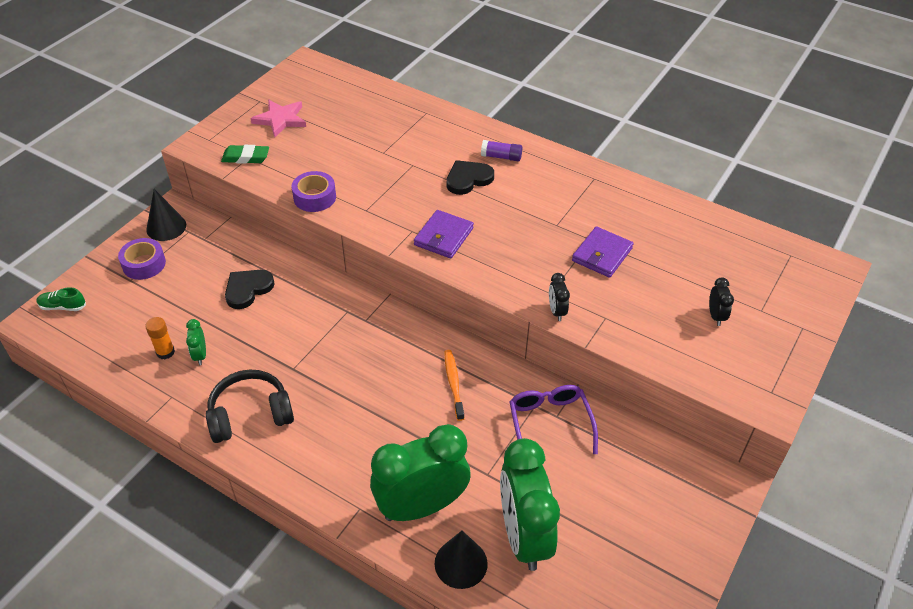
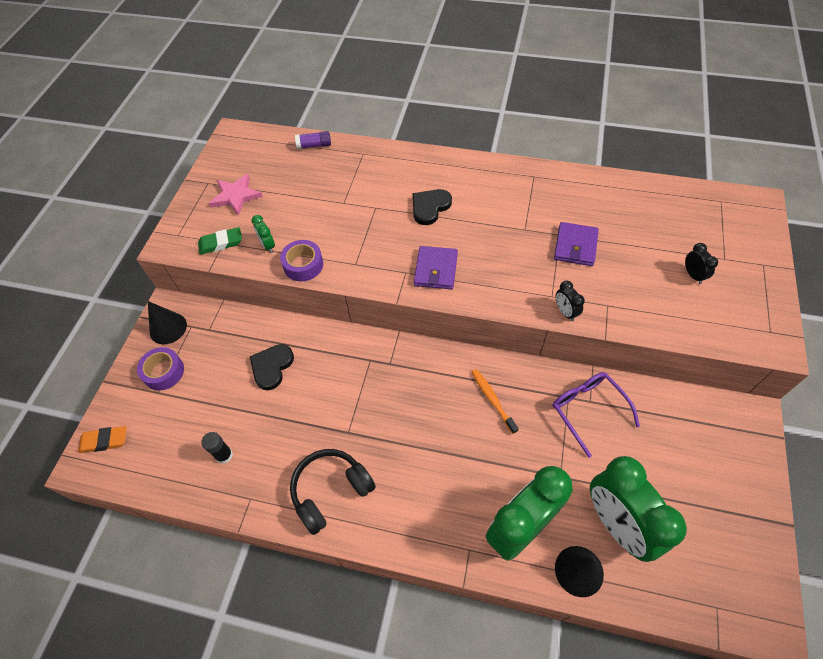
camera: 15 degrees left, 10 degrees up
(63, 307) = (104, 441): green shoe -> orange eraser
(165, 352) = (224, 455): orange glue stick -> black glue stick
(200, 355) = (258, 447): green clock -> green clock (268, 245)
(501, 157) = (447, 178): purple glue stick -> purple glue stick (314, 145)

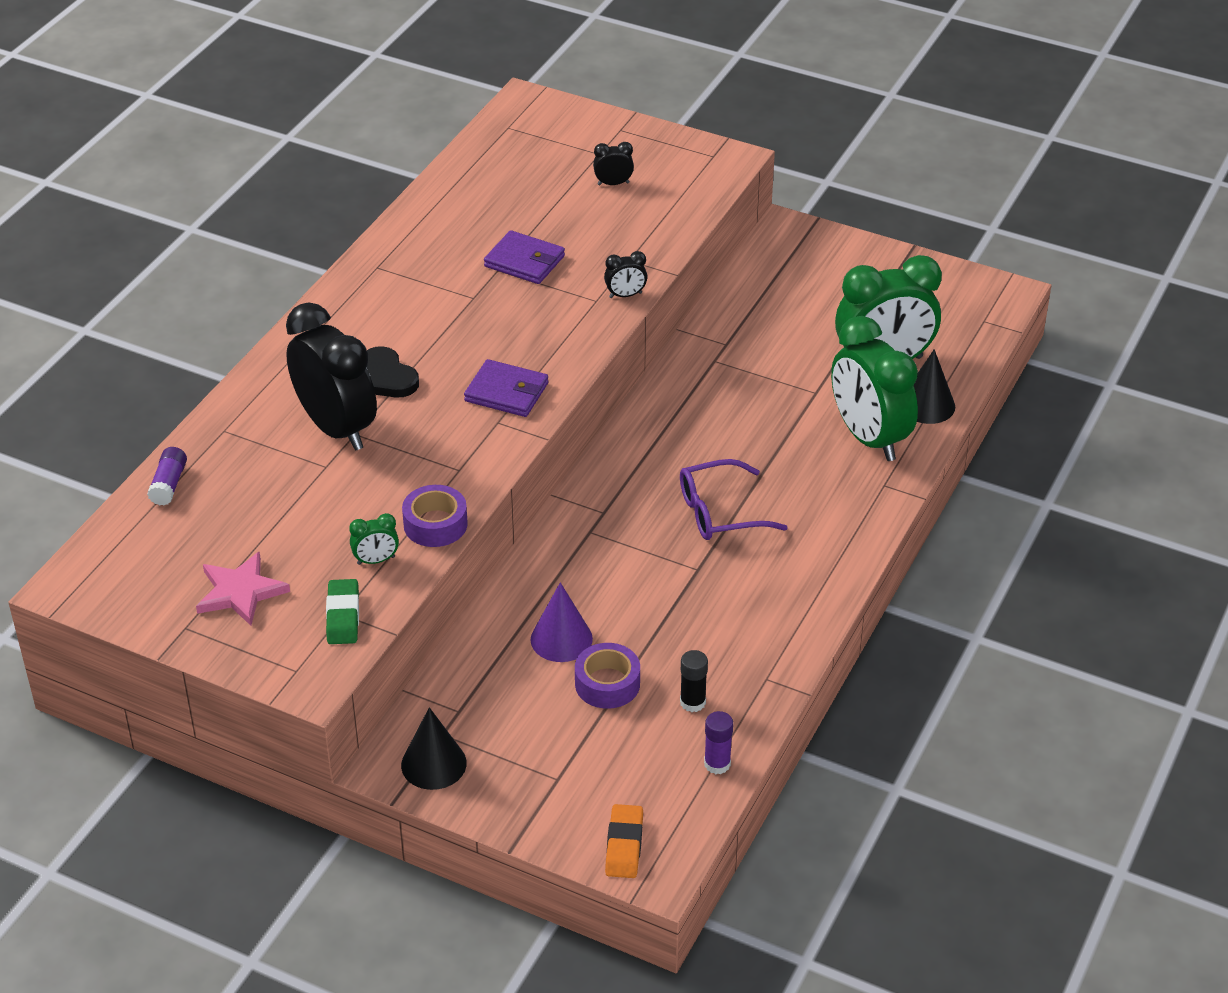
camera: 80 degrees left, 15 degrees down
(164, 372) = (521, 770): purple tape -> purple tape (607, 684)
(171, 482) = (717, 764): none -> purple glue stick
(272, 367) = (561, 639): black heart -> purple cone
(330, 491) = (778, 596): black headphones -> none
(377, 198) = (336, 428): none -> black clock
(492, 400) = (695, 425): orange toothbrush -> none
(588, 410) = (737, 348): purple glasses -> purple glasses (719, 512)

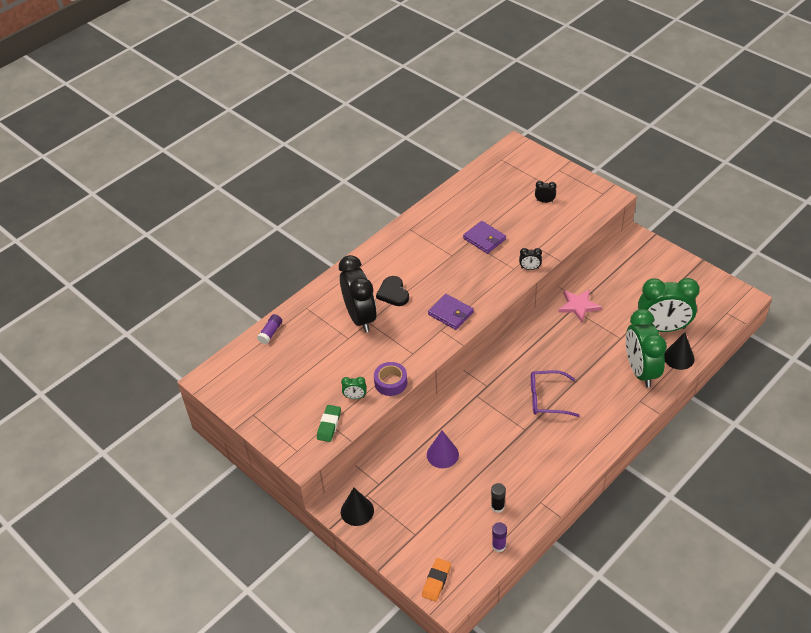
camera: 20 degrees right, 5 degrees up
(240, 592) = (284, 400): pink star -> pink star (578, 306)
(607, 684) = (457, 486): purple tape -> none

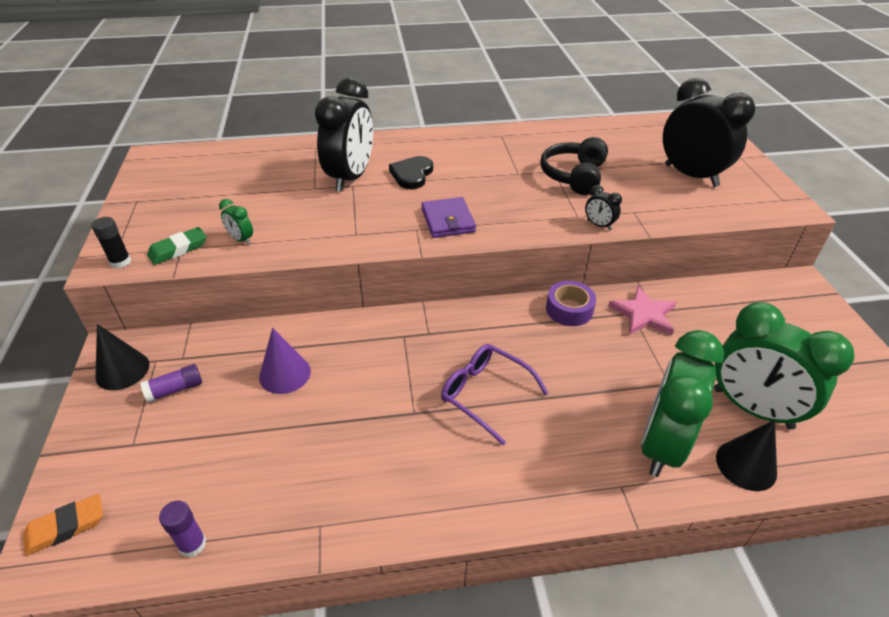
camera: 35 degrees right, 5 degrees down
(270, 333) = (256, 150): purple glue stick -> purple glue stick (175, 389)
(391, 382) = (294, 247): purple tape -> purple tape (569, 309)
(484, 239) = (574, 176): purple wallet -> black headphones
(497, 507) = (260, 487): black glue stick -> black glue stick (120, 262)
(544, 201) = (691, 175): black clock -> black clock, size x2.47

